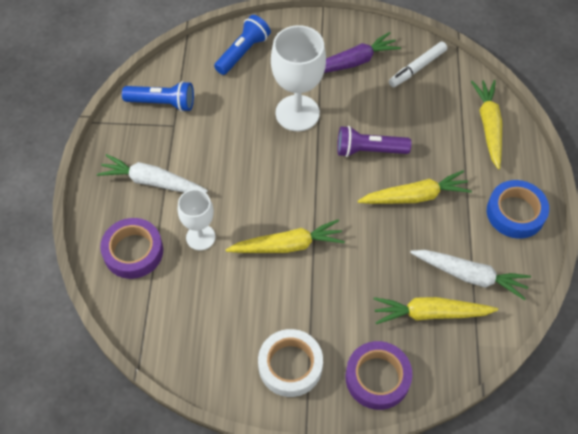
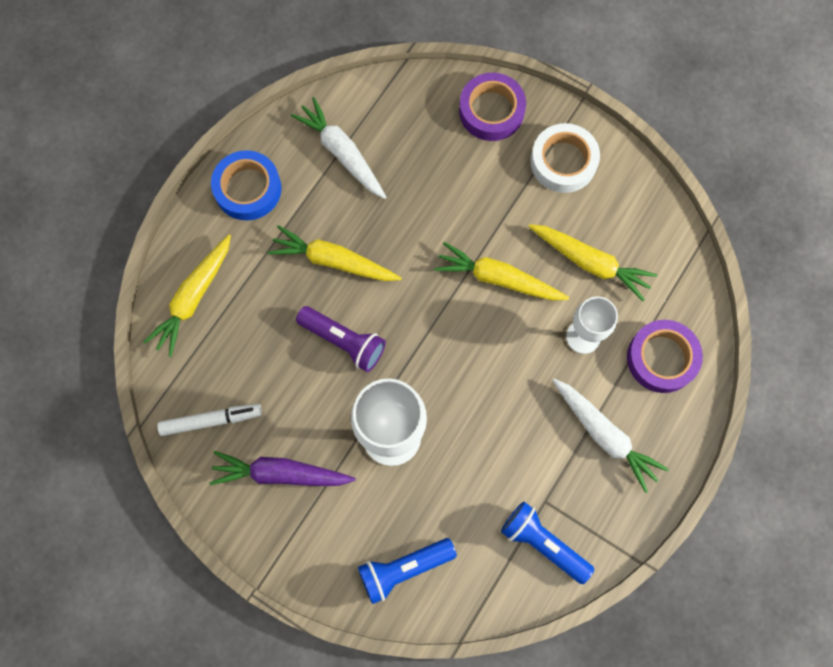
camera: 150 degrees left, 15 degrees up
(430, 313) = (405, 139): yellow carrot -> yellow carrot (590, 263)

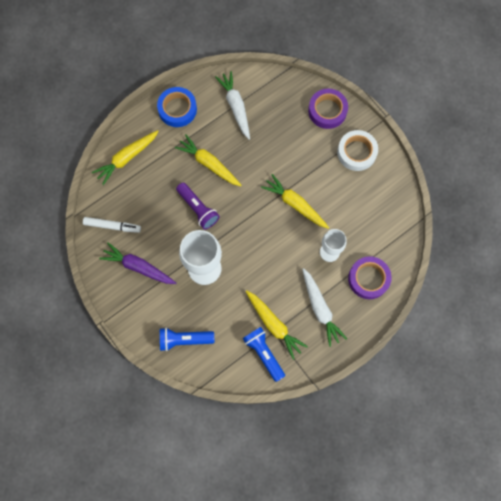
camera: 20 degrees right, 0 degrees up
(590, 263) = (349, 213): yellow carrot -> yellow carrot (274, 325)

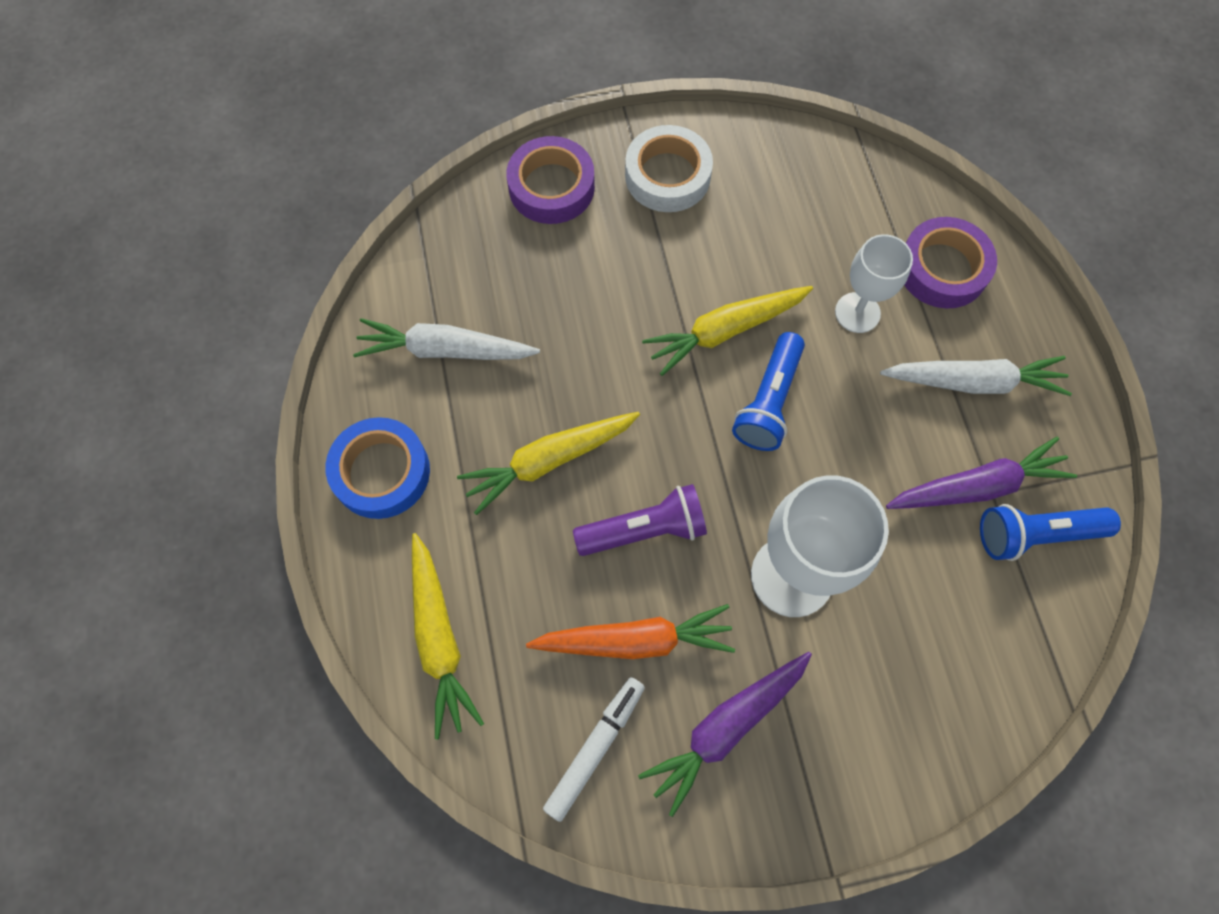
camera: 65 degrees left, 5 degrees down
(155, 223) = (635, 640): none -> orange carrot
(184, 340) = (946, 694): blue flashlight -> blue flashlight (768, 402)
(274, 325) = (977, 486): yellow carrot -> purple carrot

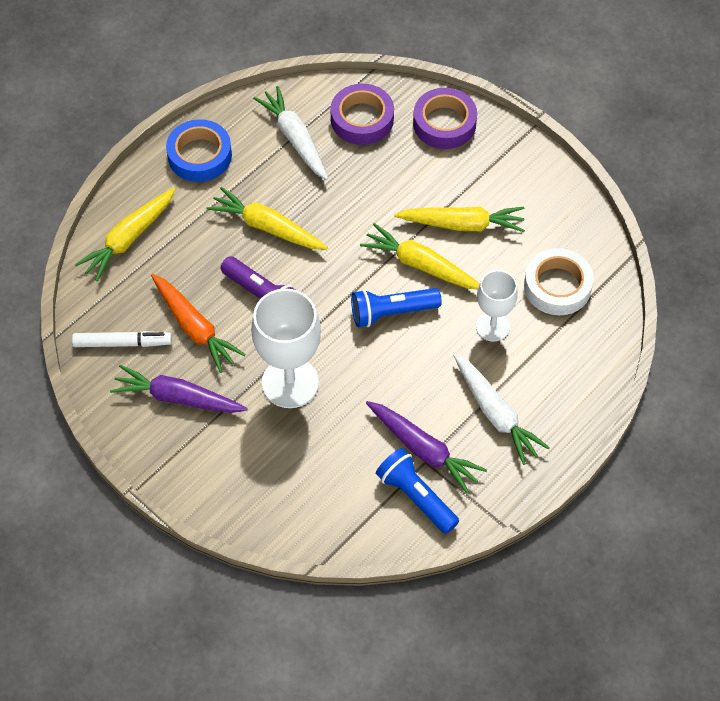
camera: 55 degrees right, 10 degrees down
(667, 176) = (504, 176): white tape -> white tape (557, 286)
(701, 255) = (462, 224): none -> yellow carrot
(942, 269) = (565, 356): purple tape -> purple tape (362, 119)

